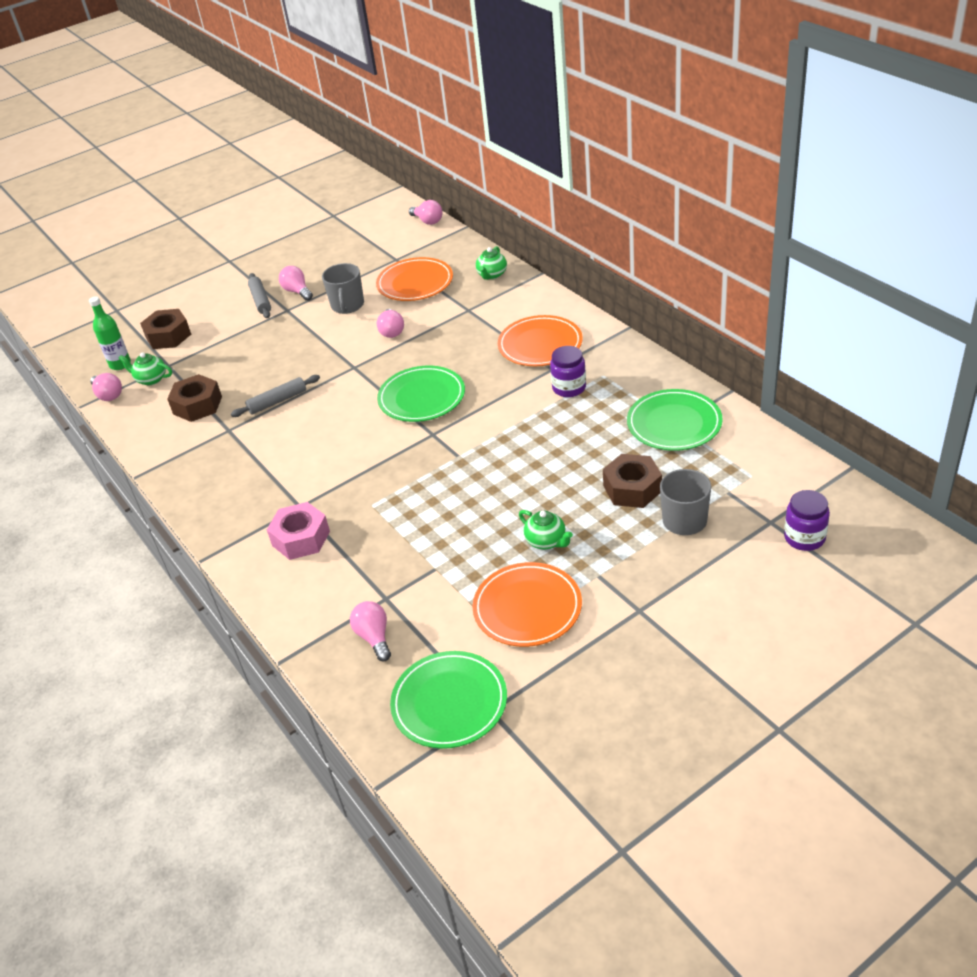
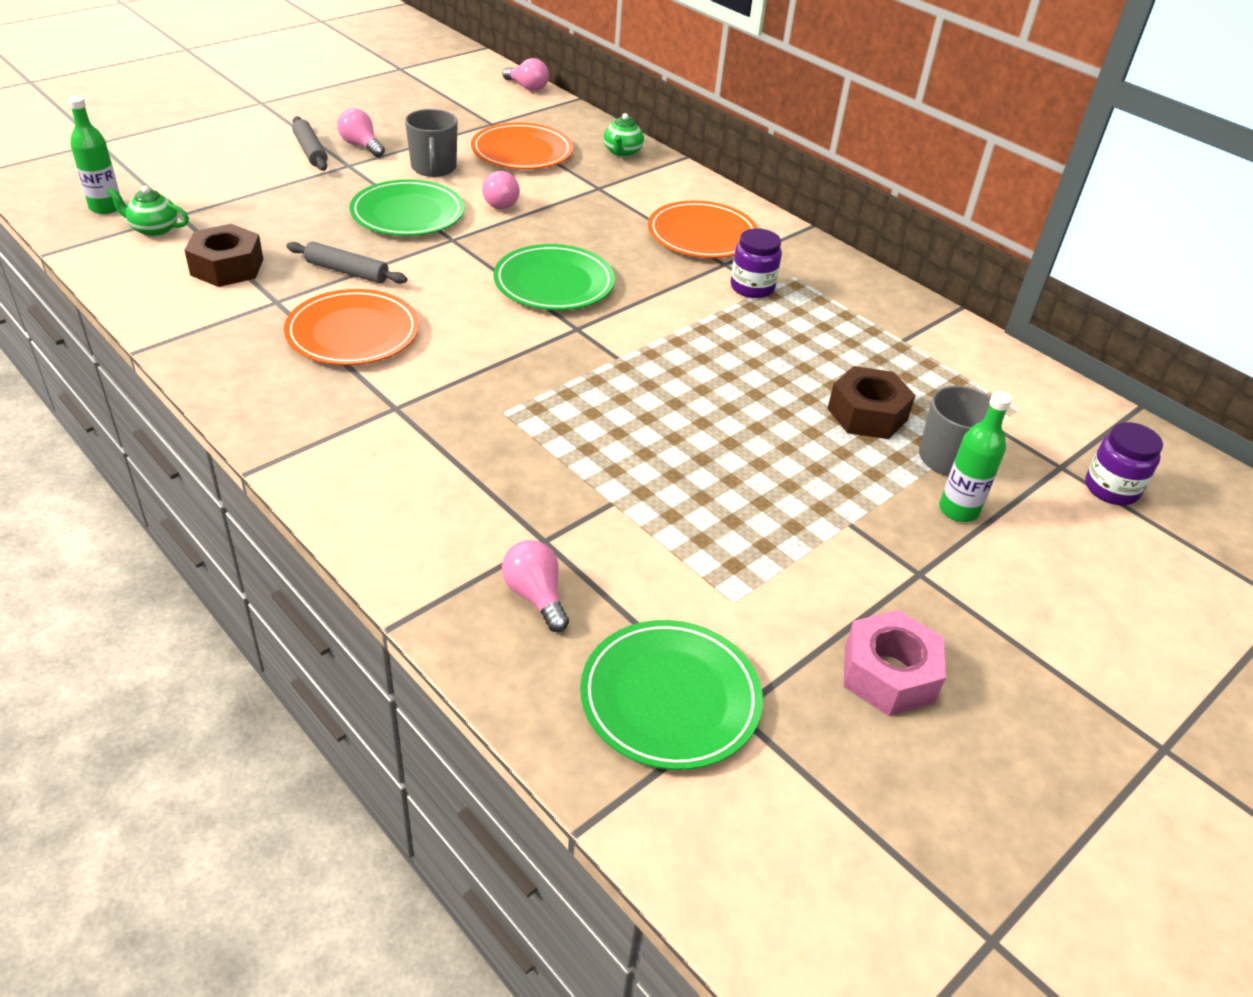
camera: 15 degrees left, 0 degrees up
(108, 395) = (88, 243): pink light bulb -> none
(168, 336) = (178, 180): brown nut -> none
(277, 401) = (347, 271): grey rolling pin -> grey rolling pin turned 60 degrees clockwise
(301, 538) = (402, 451): pink nut -> pink nut (888, 674)
(527, 608) = (759, 563): orange plate -> orange plate (353, 333)
(546, 541) = (766, 474): green teapot -> none
(674, 423) = (900, 339): green plate -> green plate (408, 213)
(681, 561) = (958, 510): none -> green bottle

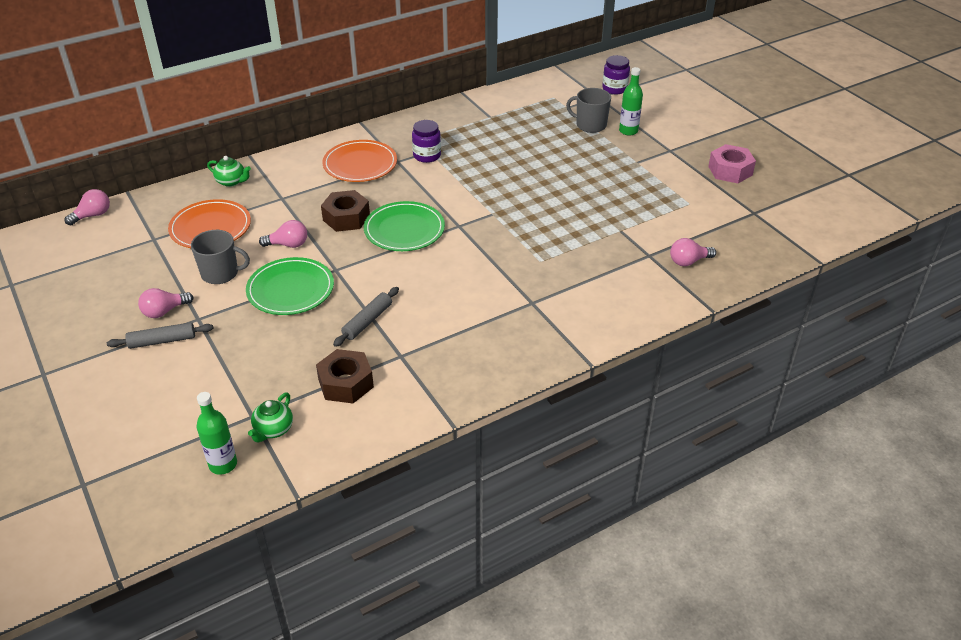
camera: 75 degrees left, 0 degrees up
(353, 333) = (447, 319): orange plate -> none
(670, 698) = (748, 229): green plate -> none
(867, 414) = (554, 141): brown nut -> brown nut (346, 218)

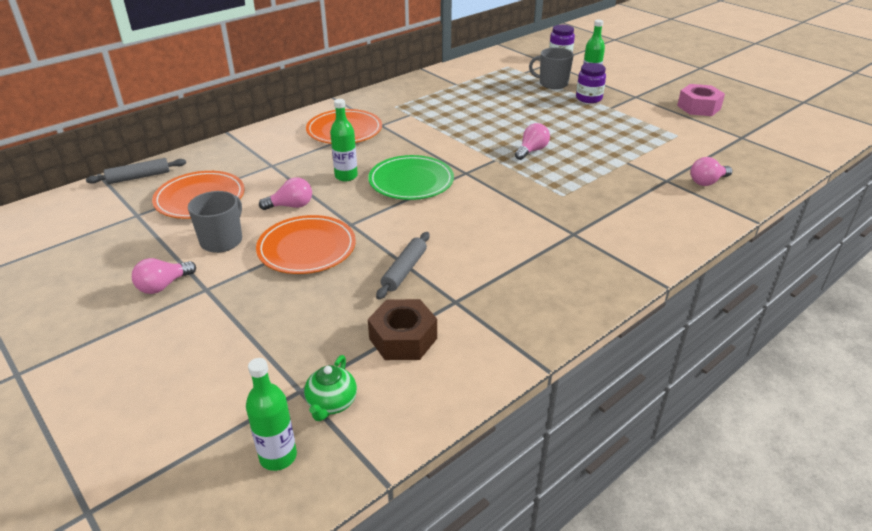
camera: 10 degrees left, 5 degrees down
(93, 215) = (61, 199): pink light bulb -> pink light bulb (531, 151)
(162, 341) = (167, 318): grey rolling pin -> grey rolling pin (139, 177)
(221, 273) = (222, 240): grey mug -> grey mug turned 60 degrees counterclockwise
(231, 182) = (213, 156): green teapot -> none
(290, 289) = (307, 248): green plate -> orange plate
(346, 218) = (346, 176): brown nut -> green bottle
(427, 156) = (408, 118): purple jar -> purple jar (588, 98)

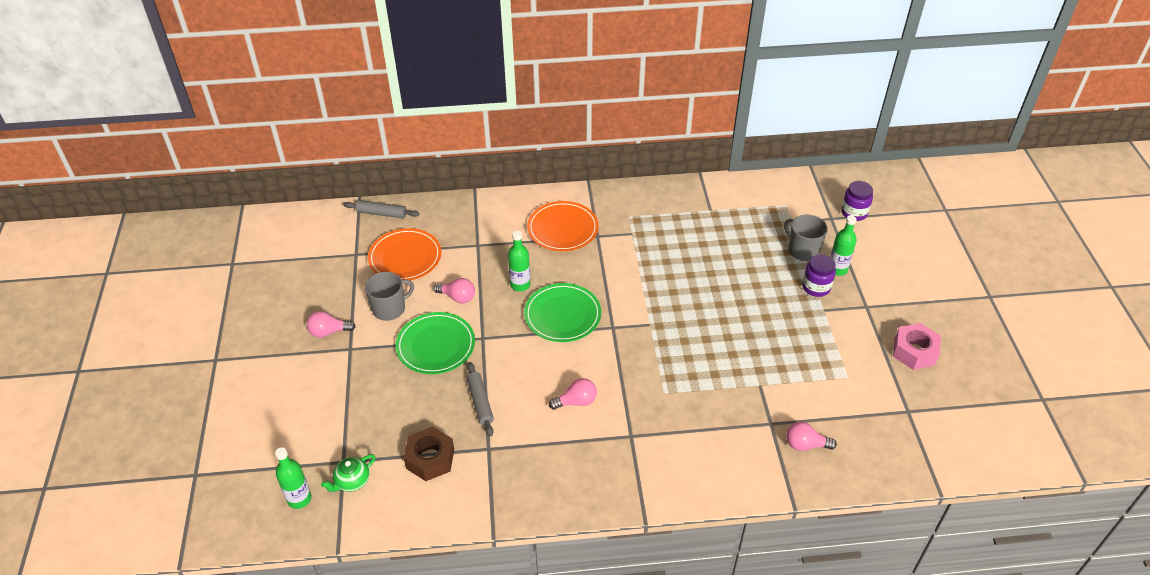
camera: 35 degrees right, 10 degrees up
(307, 248) = (435, 345): orange plate -> green plate
(404, 270) = (480, 402): grey rolling pin -> grey rolling pin turned 75 degrees counterclockwise
(531, 151) = (691, 329): pink light bulb -> pink light bulb (576, 401)

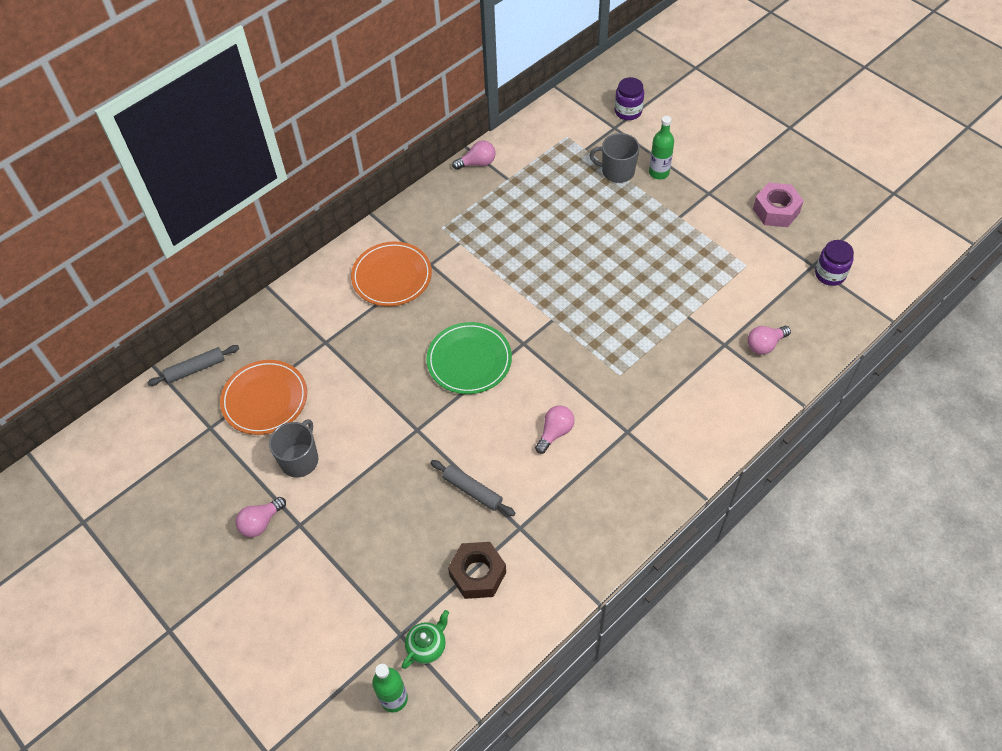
camera: 35 degrees left, 10 degrees up
(352, 481) = (427, 646): green teapot -> green teapot turned 150 degrees counterclockwise
(435, 345) = (380, 466): green plate -> none
(457, 297) = (356, 406): pink light bulb -> pink light bulb (477, 163)
(520, 285) = (403, 356): green bottle -> none
(816, 287) = (656, 199): purple jar -> purple jar (830, 274)

